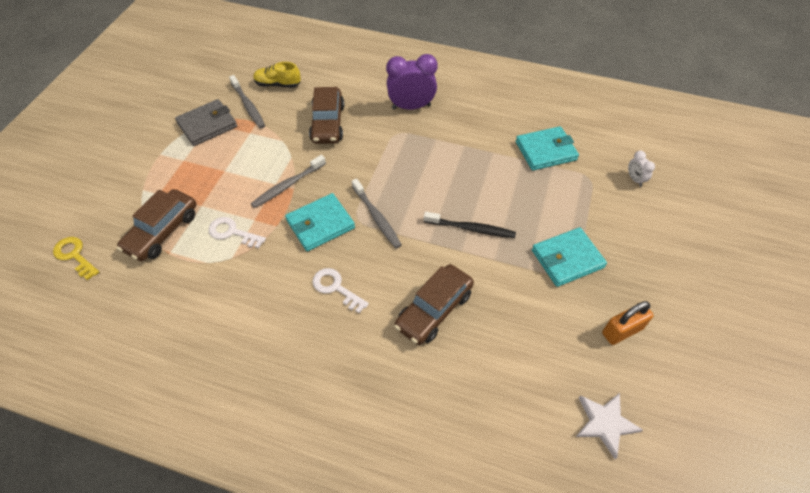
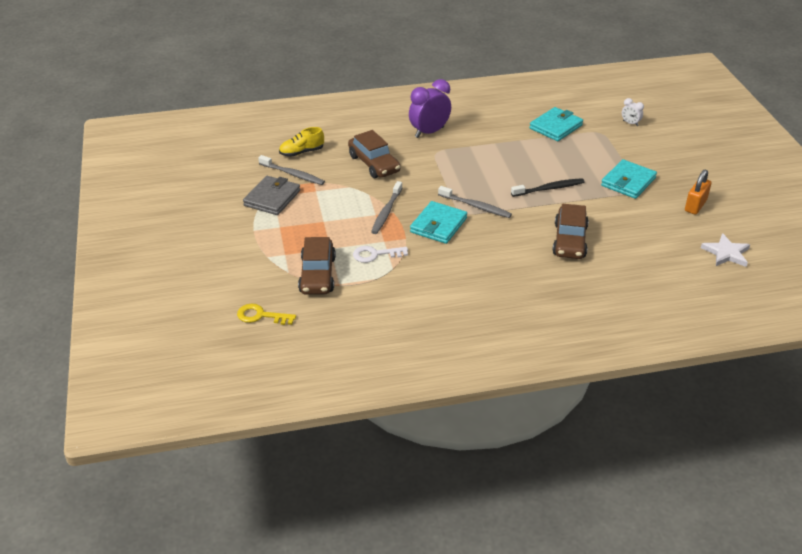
camera: 30 degrees left, 15 degrees down
(336, 288) = (490, 255): white key -> none

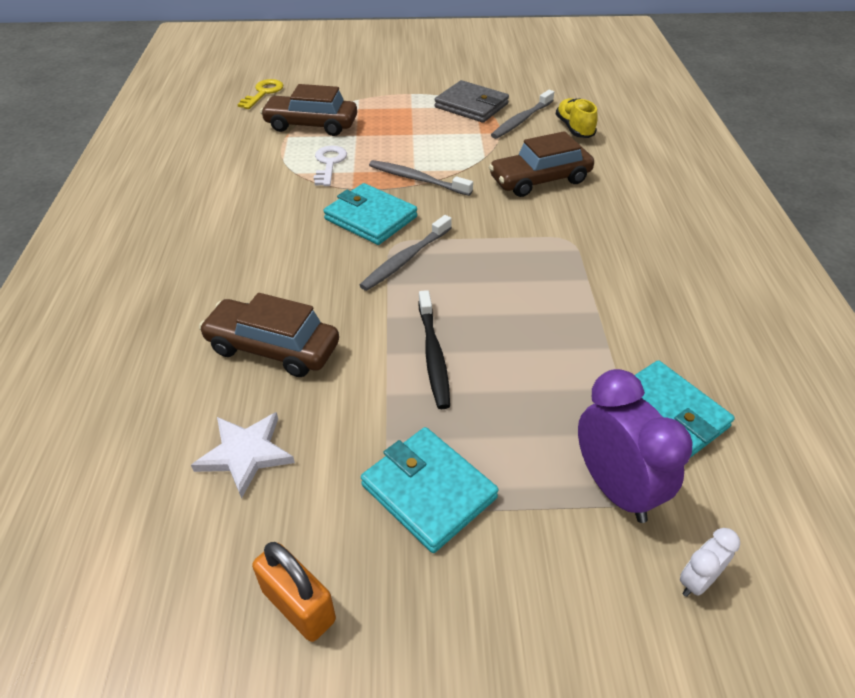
camera: 100 degrees right, 5 degrees up
(429, 132) = (632, 240): purple clock -> purple clock (615, 488)
(726, 253) = (106, 602): white star -> white star (245, 454)

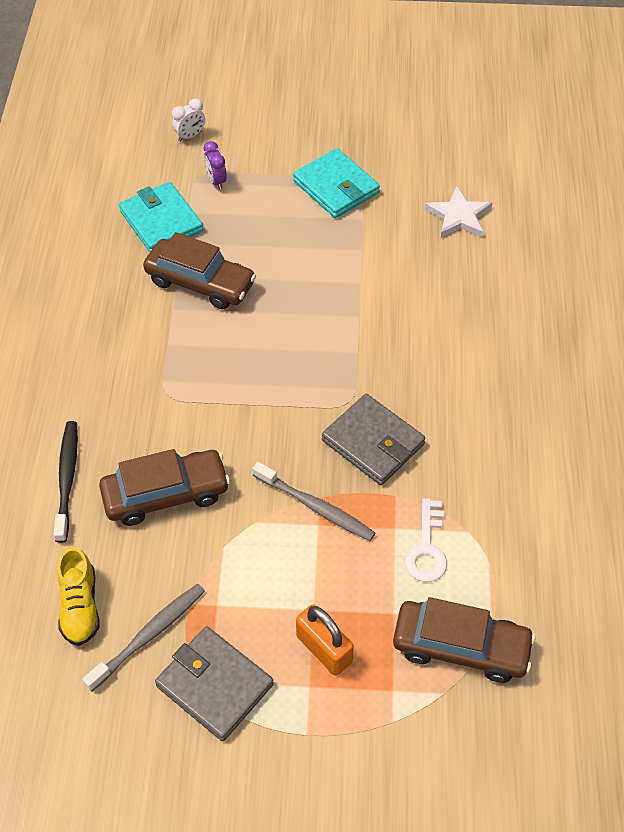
camera: 175 degrees left, 10 degrees up
(263, 93) = (552, 757): yellow key -> none
(273, 348) = (454, 293): brown car -> brown car (200, 283)
(298, 605) = (412, 139): orange padlock -> orange padlock (324, 649)
(370, 218) = (373, 442): turquoise wallet -> grey wallet
(406, 259) = (338, 381): grey toothbrush -> none
(433, 355) = (322, 279): black toothbrush -> black toothbrush (67, 479)
(615, 488) = (216, 181): purple clock -> purple clock, size x0.49

